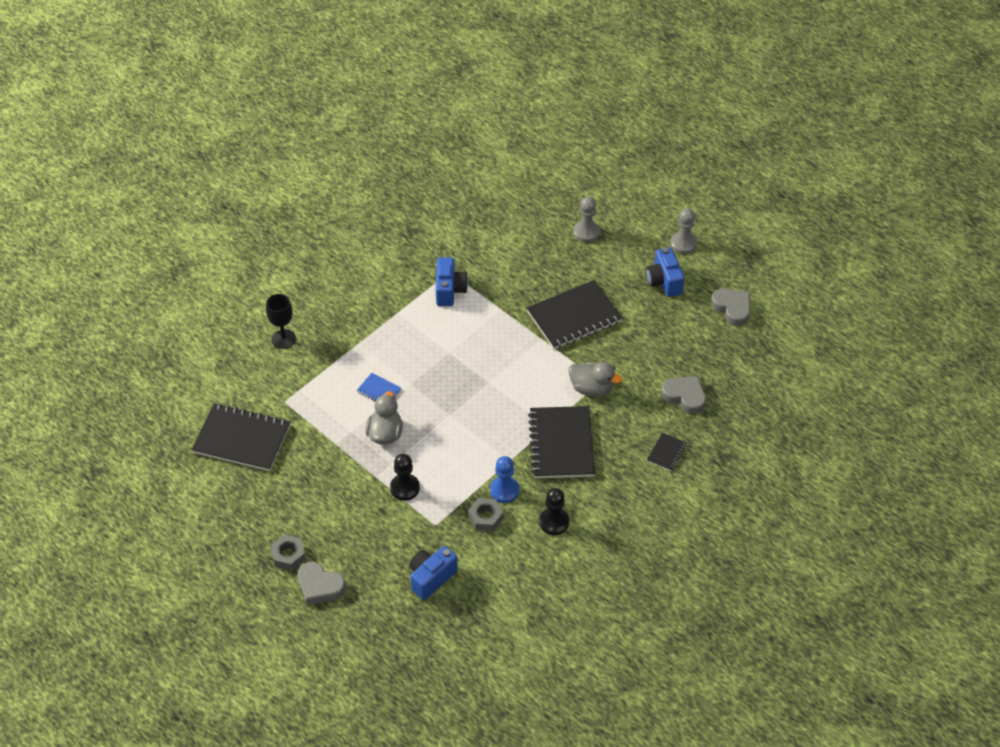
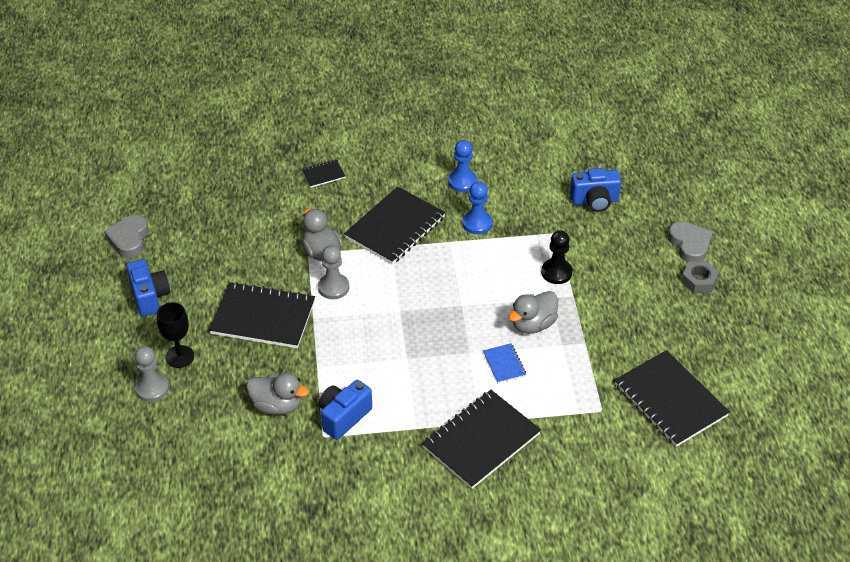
camera: 140 degrees left, 5 degrees down
(283, 339) = (552, 475): black goblet -> black goblet (179, 356)
(348, 331) = (481, 441): none -> black notebook
(485, 517) = (511, 214): grey nut -> none
(498, 271) = (277, 405): none -> grey duck
(554, 522) = (462, 181): black pawn -> blue pawn
(664, 281) = (150, 297): blue camera -> blue camera turned 45 degrees counterclockwise
(683, 244) = (87, 318): grey pawn -> grey pawn (333, 287)
(685, 396) = (258, 201): grey heart -> none

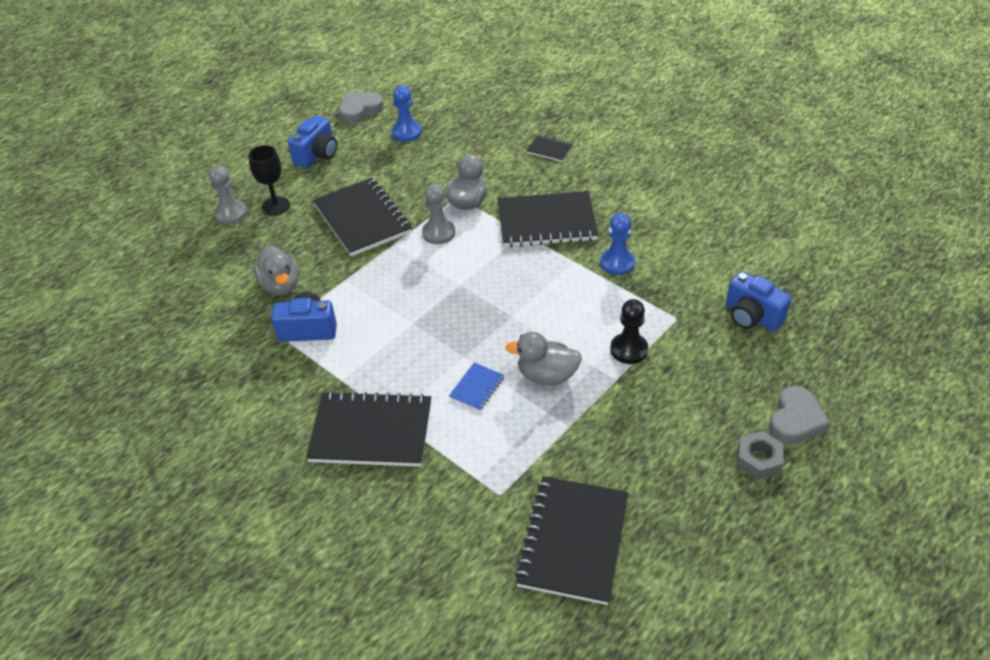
camera: 50 degrees right, 0 degrees up
(462, 181) = (652, 223): blue pawn -> blue pawn (406, 132)

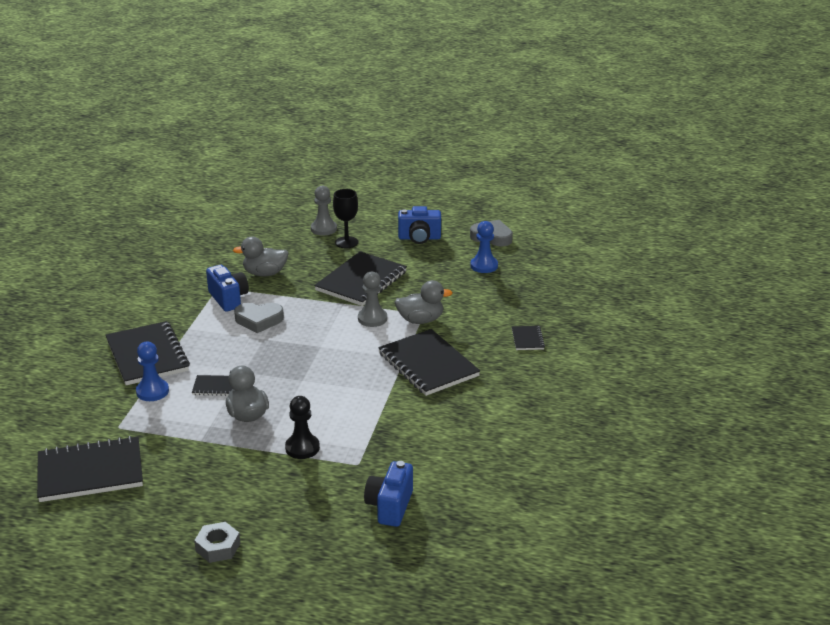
camera: 60 degrees right, 15 degrees down
(281, 285) = (264, 273): grey duck -> grey duck turned 45 degrees clockwise
(477, 388) = (215, 387): blue notebook -> black notebook
(617, 263) = (404, 415): blue pawn -> blue pawn (152, 391)
(795, 421) = (274, 560): grey heart -> grey heart (259, 320)

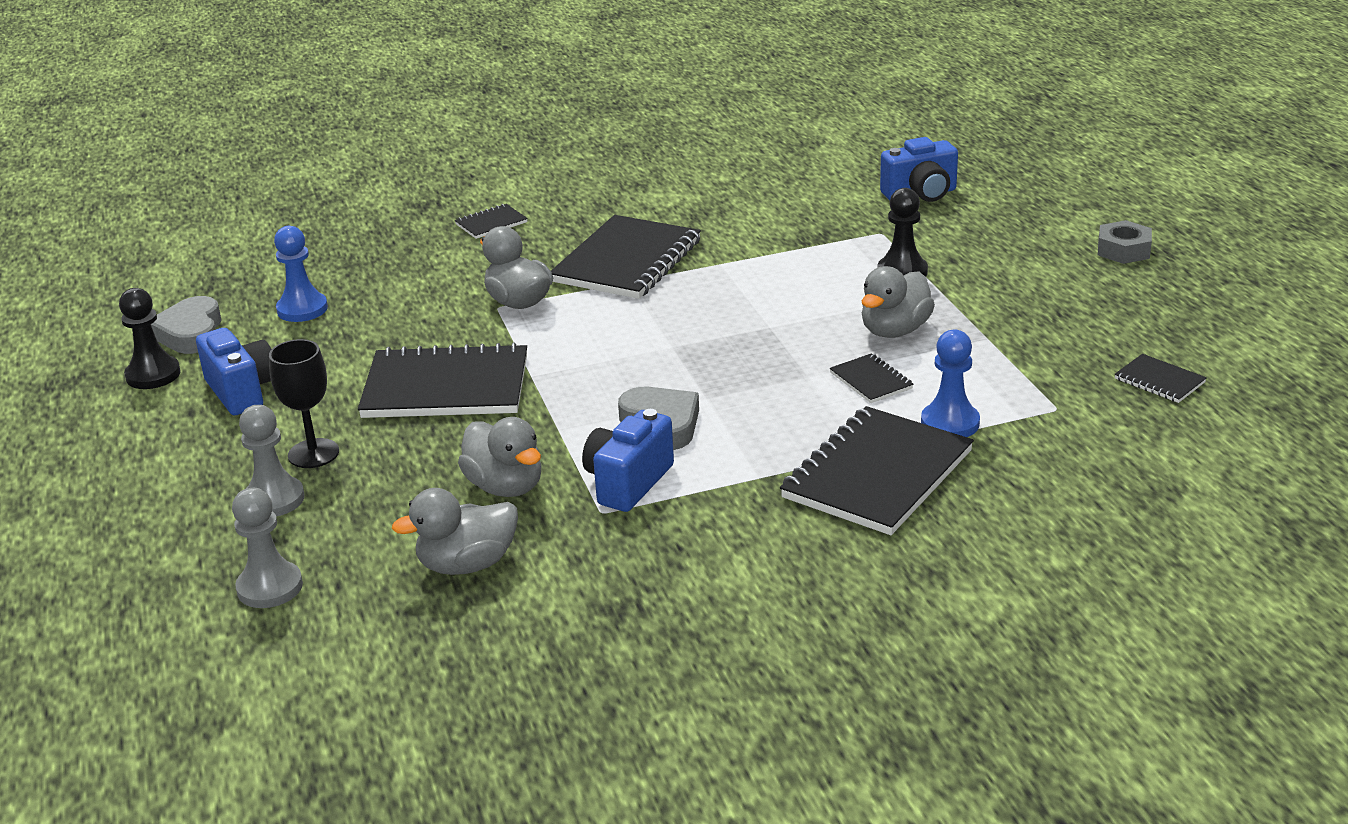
camera: 120 degrees left, 0 degrees up
(90, 472) = (1159, 381): black notebook -> black notebook, size x0.45
(226, 253) = (467, 564): none -> grey duck
(372, 318) = (552, 337): grey pawn -> grey pawn (270, 587)
(460, 223) = (153, 375): none -> black pawn

